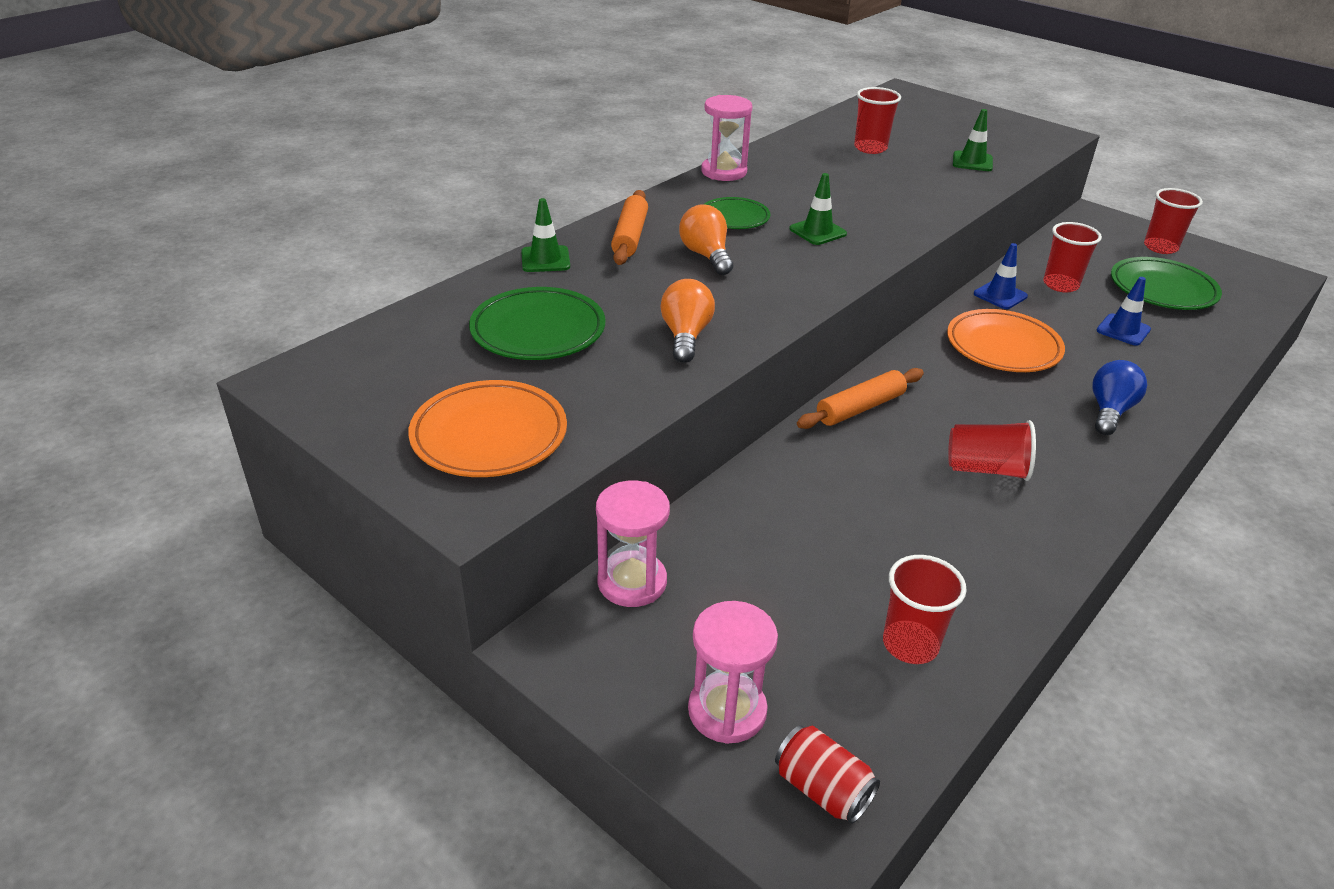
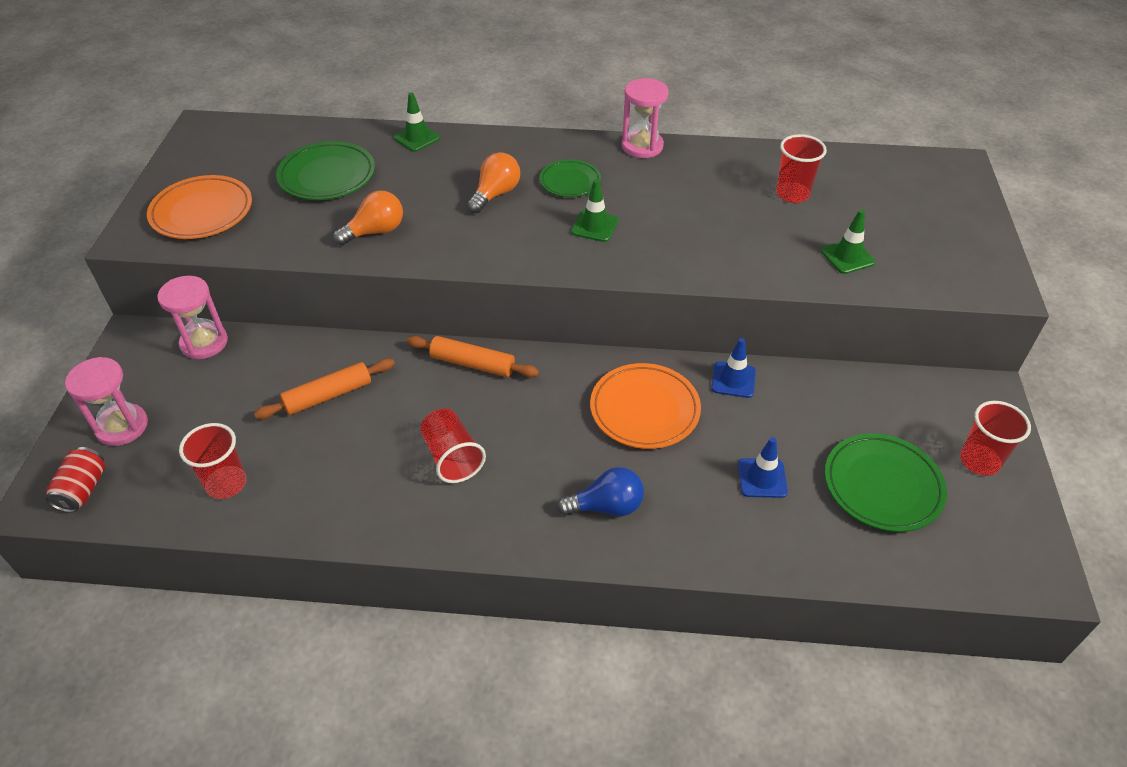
camera: 55 degrees right, 10 degrees up
(630, 236) = (486, 153): orange rolling pin -> orange rolling pin (328, 396)
(1060, 285) = (801, 412): red cup -> none

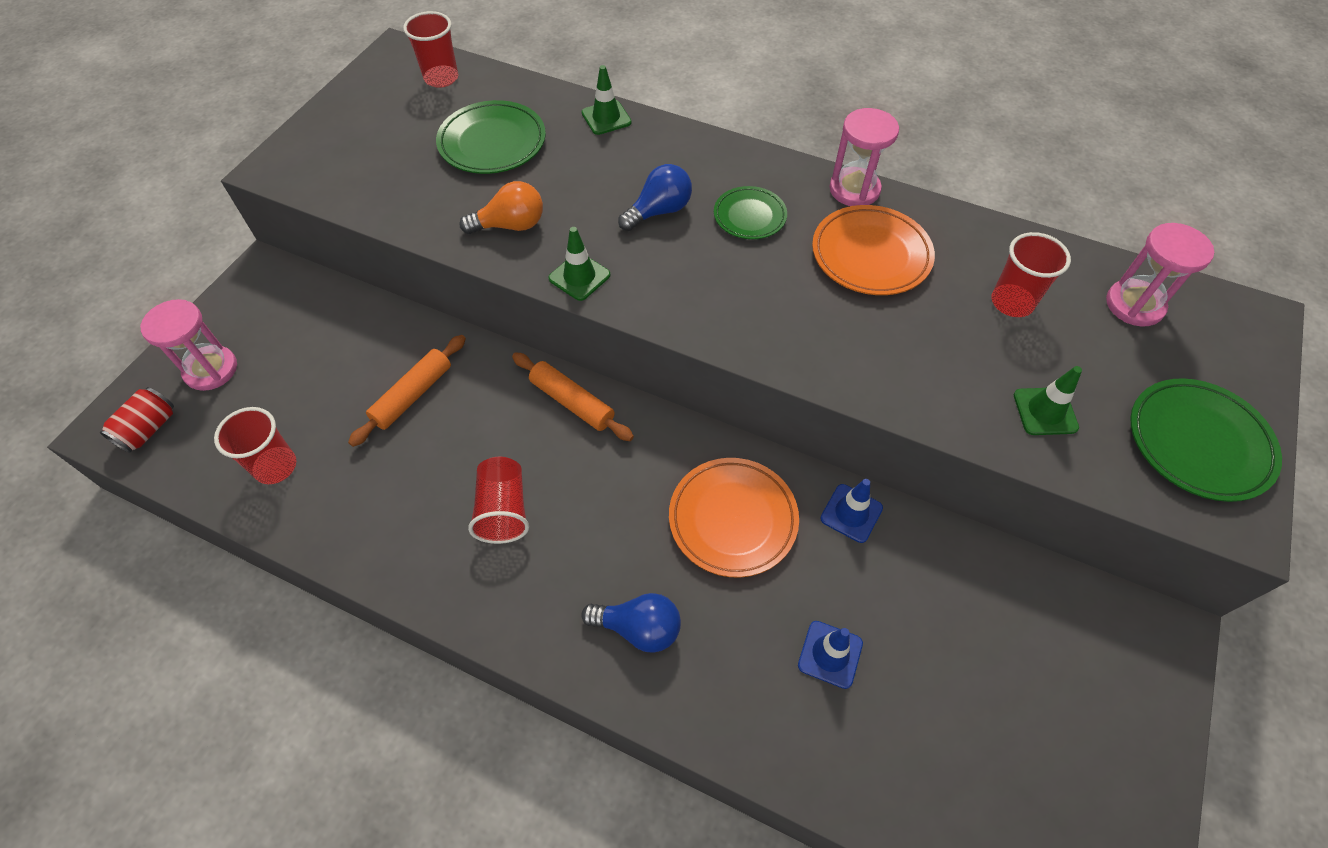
camera: 20 degrees right, 10 degrees up
(202, 212) = (351, 155): orange plate -> orange plate (870, 255)
(204, 343) = (323, 297): pink hourglass -> pink hourglass (1134, 305)
(328, 396) = (413, 395): orange rolling pin -> orange rolling pin turned 45 degrees counterclockwise
(495, 194) = (659, 211): orange light bulb -> blue light bulb
(594, 226) = (751, 283): green traffic cone -> green traffic cone (579, 277)
(882, 486) = (972, 716): green plate -> green plate (1198, 443)
(979, 461) = (1113, 726): red cup -> red cup (441, 78)

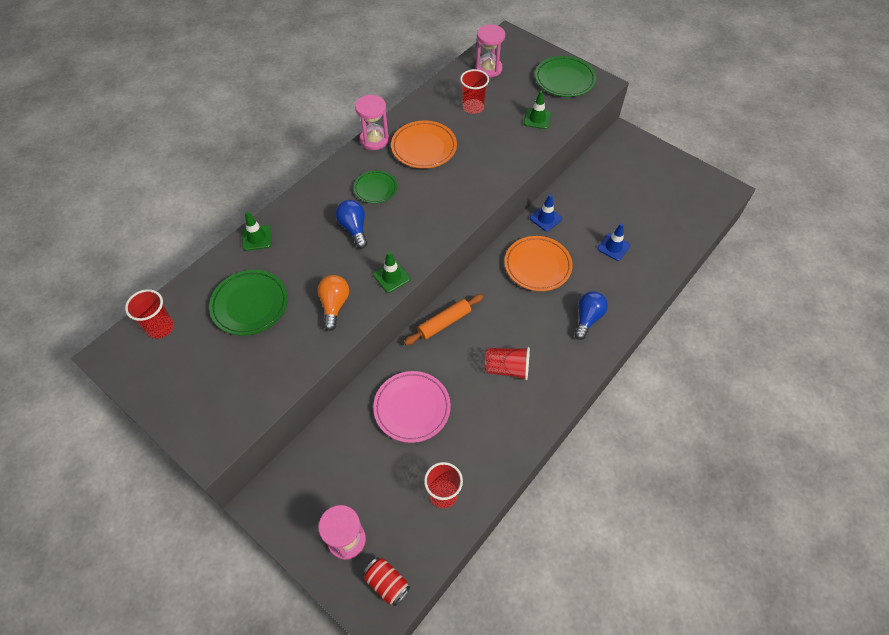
camera: 75 degrees left, 0 degrees up
(413, 395) = (412, 408): orange rolling pin -> pink plate

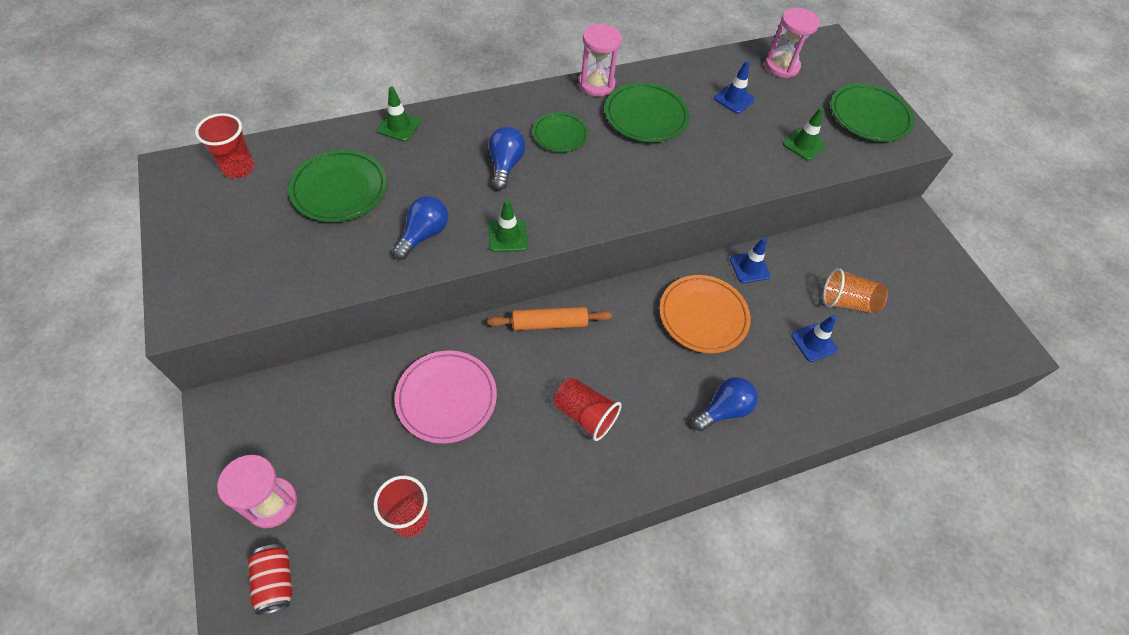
camera: 25 degrees right, 0 degrees up
(334, 305) = (424, 235): orange light bulb -> blue light bulb
(424, 147) = (646, 116): orange plate -> green plate
(473, 107) = (734, 99): red cup -> blue traffic cone
(617, 210) = (847, 302): none -> orange cup

